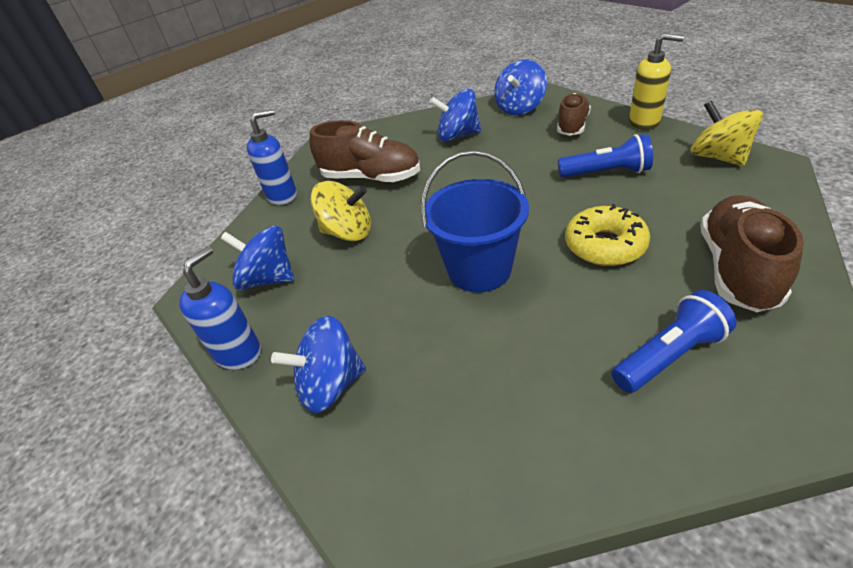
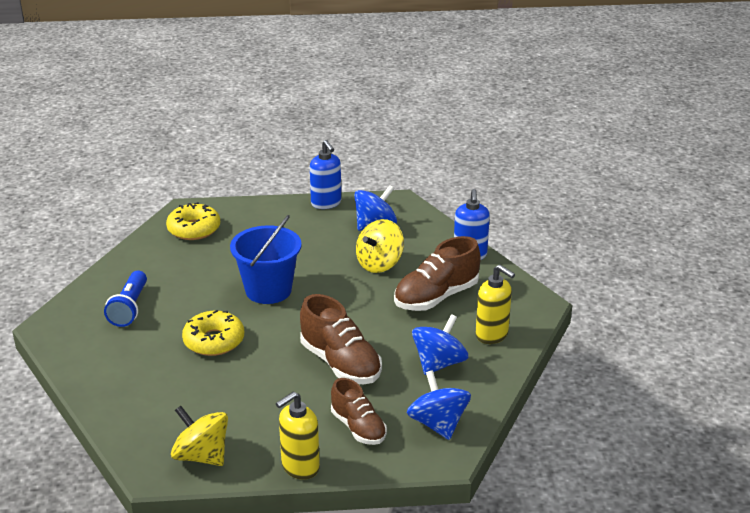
camera: 120 degrees right, 10 degrees down
(330, 385) = (265, 220): blue spinning top -> none
(395, 136) = (492, 335): none -> yellow soap dispenser
(429, 453) = (194, 229): none -> yellow donut
(606, 173) = (272, 394): blue flashlight -> none
(718, 157) = (201, 456): yellow spinning top -> yellow spinning top turned 150 degrees counterclockwise
(737, 269) = (126, 368): brown shoe -> brown shoe (340, 363)

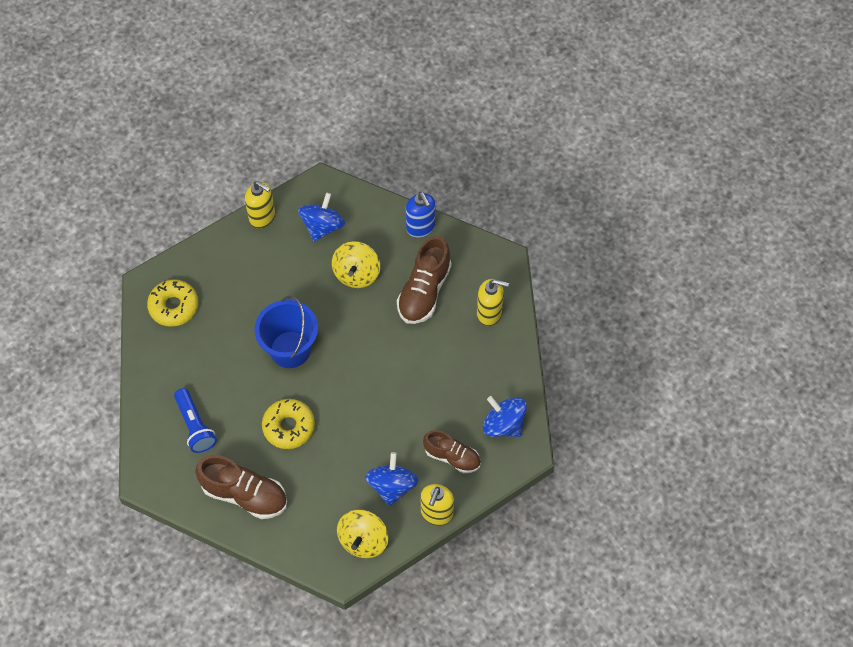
camera: 30 degrees left, 30 degrees up
(201, 456) = (363, 540): yellow spinning top -> yellow spinning top turned 75 degrees counterclockwise
(326, 203) = (262, 217): blue soap dispenser -> yellow soap dispenser
(340, 363) = (399, 401): brown shoe -> brown shoe (245, 494)
(439, 363) = (469, 364): blue spinning top -> blue spinning top (392, 486)

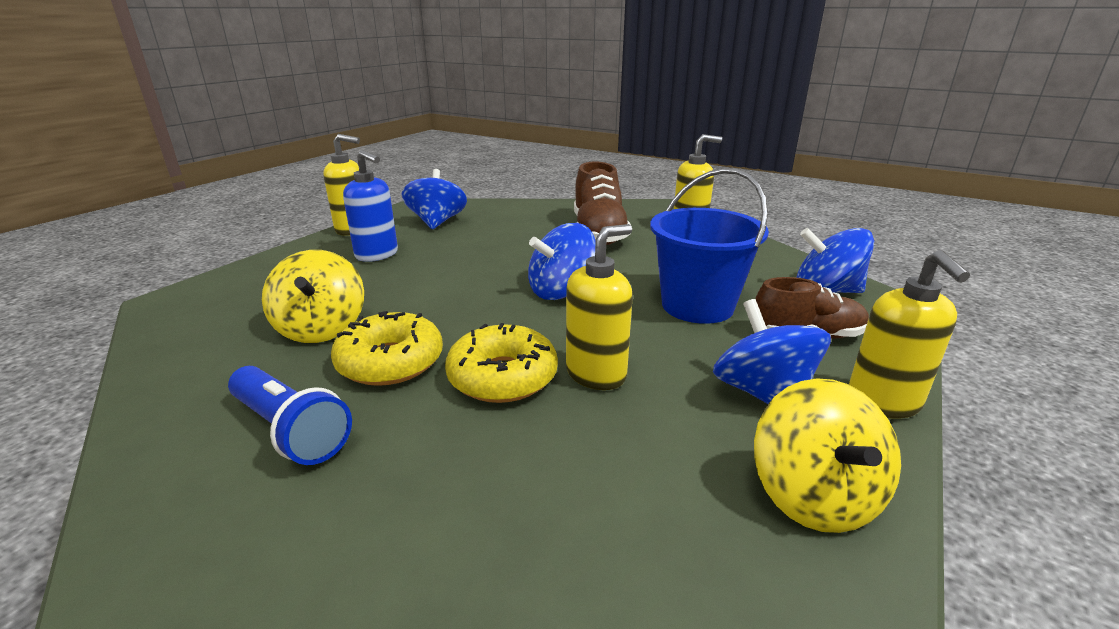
camera: 25 degrees left, 35 degrees down
(174, 306) = (223, 308): yellow donut -> yellow donut (390, 362)
(245, 494) = (464, 511): brown shoe -> none
(290, 349) = (450, 303): blue bucket -> blue bucket (697, 306)
(330, 442) = (596, 374): none -> yellow soap dispenser
(355, 361) = (561, 291): none -> blue spinning top
(356, 274) = (504, 238): yellow spinning top -> yellow spinning top (321, 328)
(420, 227) = (553, 206): blue soap dispenser -> blue soap dispenser (377, 255)

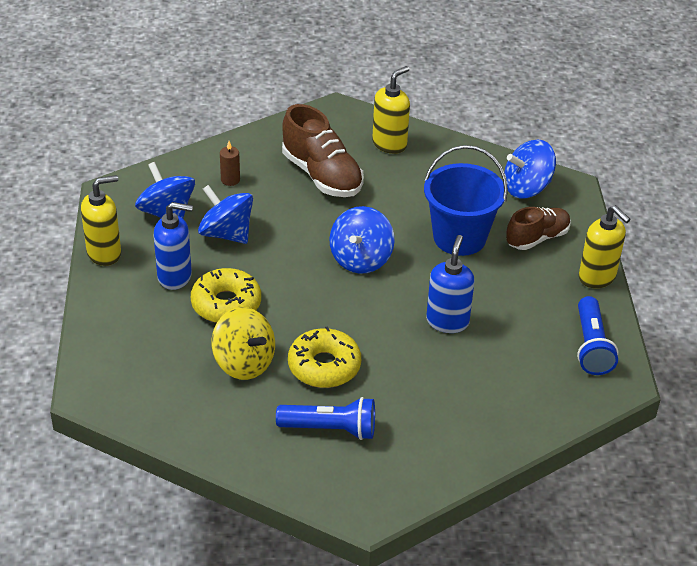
camera: 35 degrees left, 15 degrees up
(502, 377) = (399, 347): yellow donut -> yellow donut (226, 304)
(515, 218) = (230, 180): none -> brown candle
(596, 374) = (447, 321): yellow soap dispenser -> blue soap dispenser
(762, 393) = (539, 296): blue spinning top -> blue spinning top (226, 234)
(813, 496) = (591, 347): yellow spinning top -> blue flashlight

